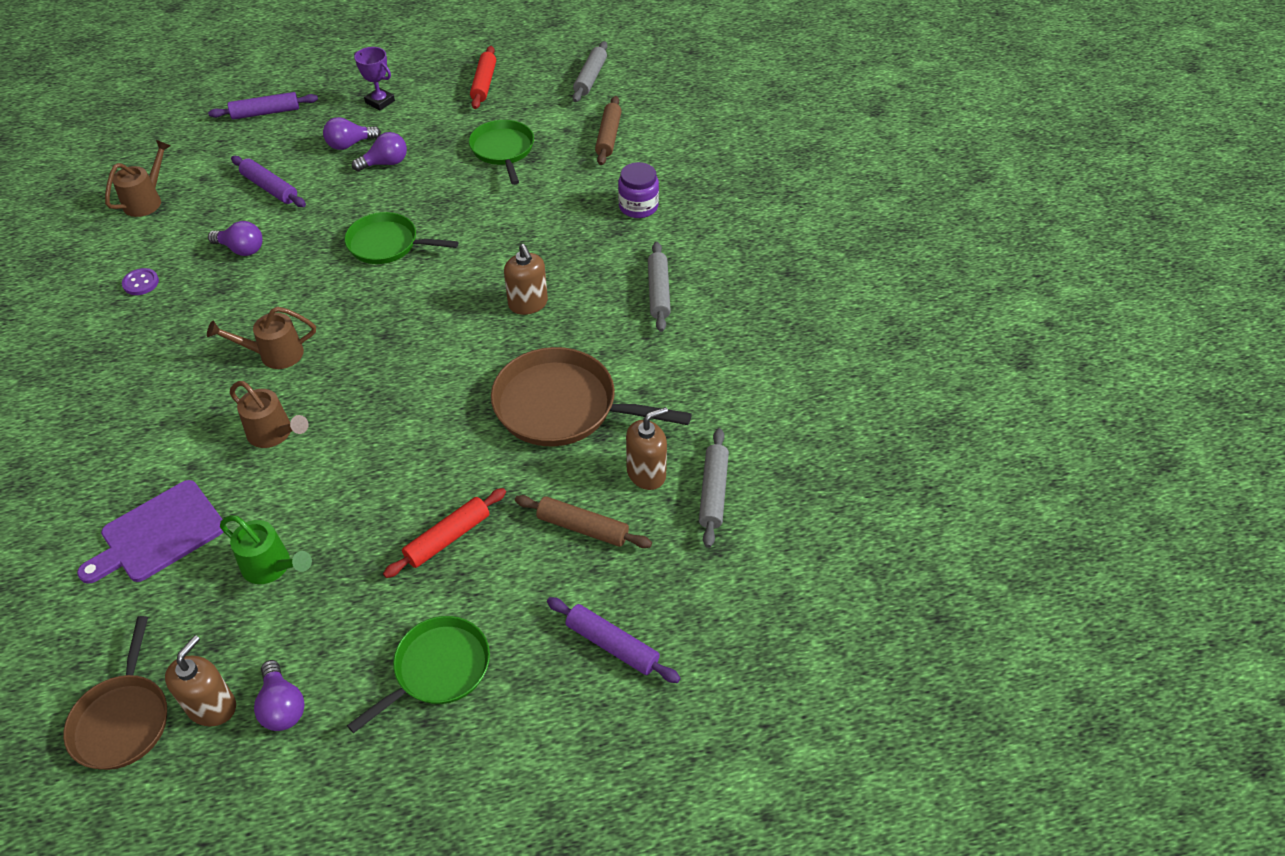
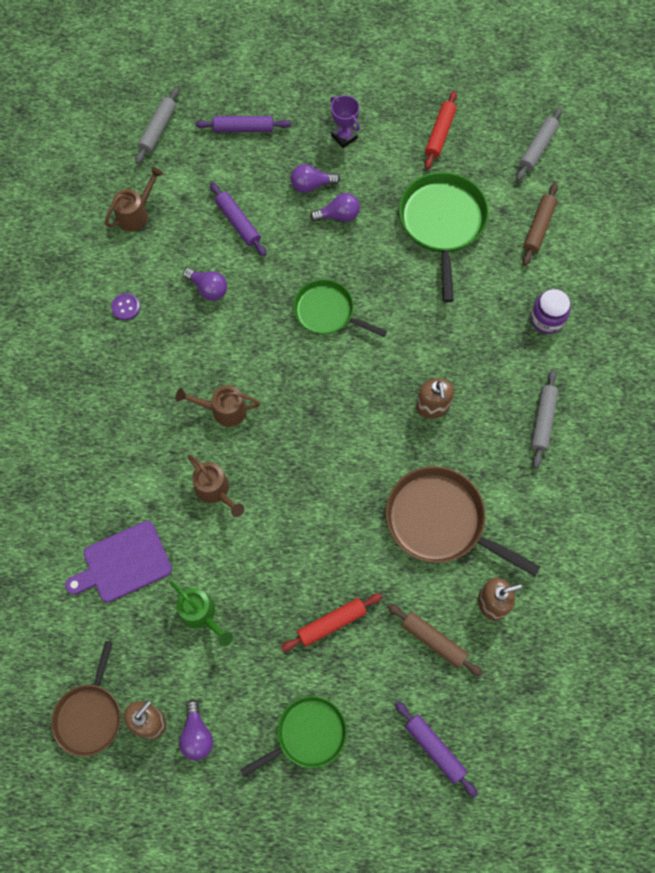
camera: 15 degrees right, 20 degrees up
(503, 150) = (442, 223): green pan -> green pan, size x1.53
(713, 492) = (540, 634): grey rolling pin -> grey rolling pin (158, 129)

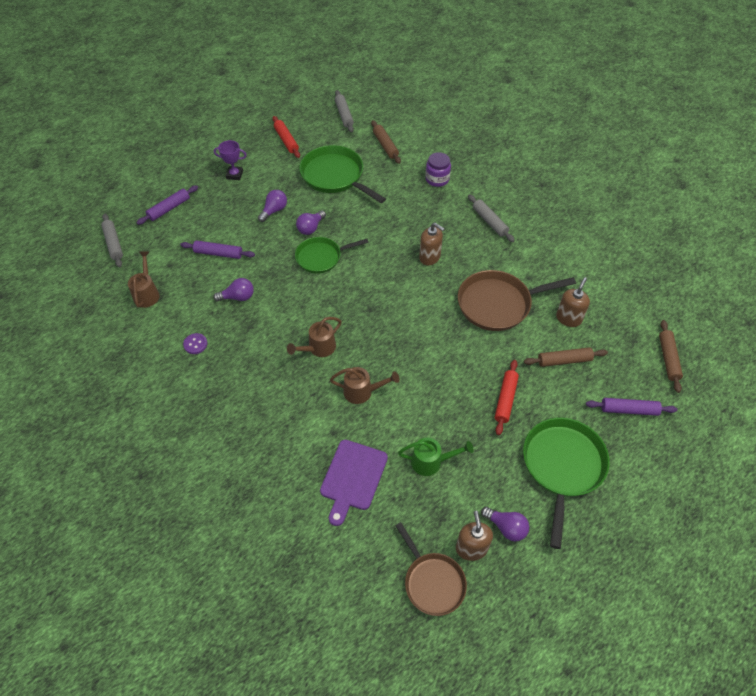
camera: 45 degrees left, 15 degrees down
(308, 734) = (562, 466): green pan -> green pan, size x1.53
(311, 185) = (241, 208): purple light bulb -> purple light bulb (311, 228)
(540, 741) = (668, 359): none -> brown rolling pin

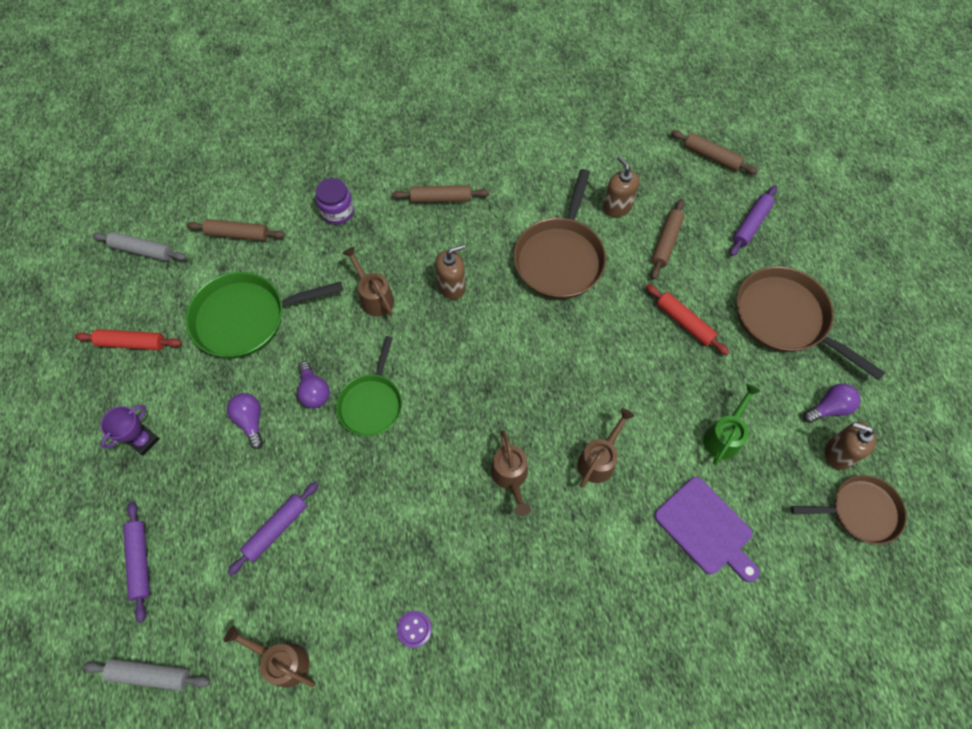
camera: 60 degrees left, 10 degrees up
(238, 297) = (370, 537): purple light bulb -> none
(392, 224) = (374, 297): none -> brown watering can
(490, 222) = (441, 198): grey rolling pin -> brown rolling pin
(562, 466) = (785, 318): green pan -> brown pan

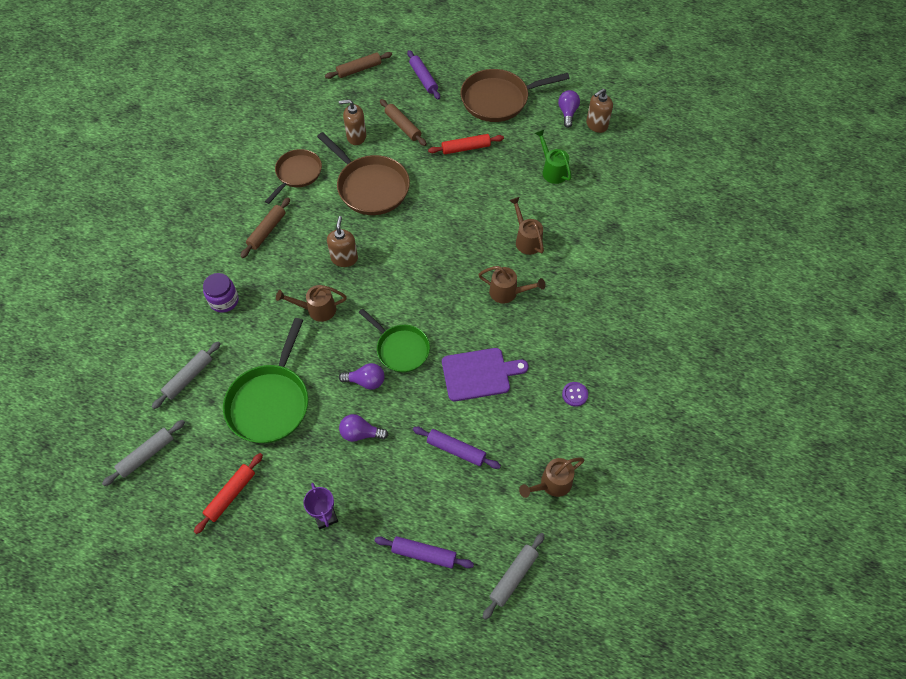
camera: 60 degrees left, 5 degrees down
(238, 234) = (188, 377): brown rolling pin -> grey rolling pin
(276, 529) = (456, 450): purple rolling pin -> purple rolling pin turned 45 degrees counterclockwise
(706, 528) = (602, 210): purple cutting board -> purple cutting board (479, 374)
(860, 511) = (635, 135): brown pan -> brown pan (297, 174)

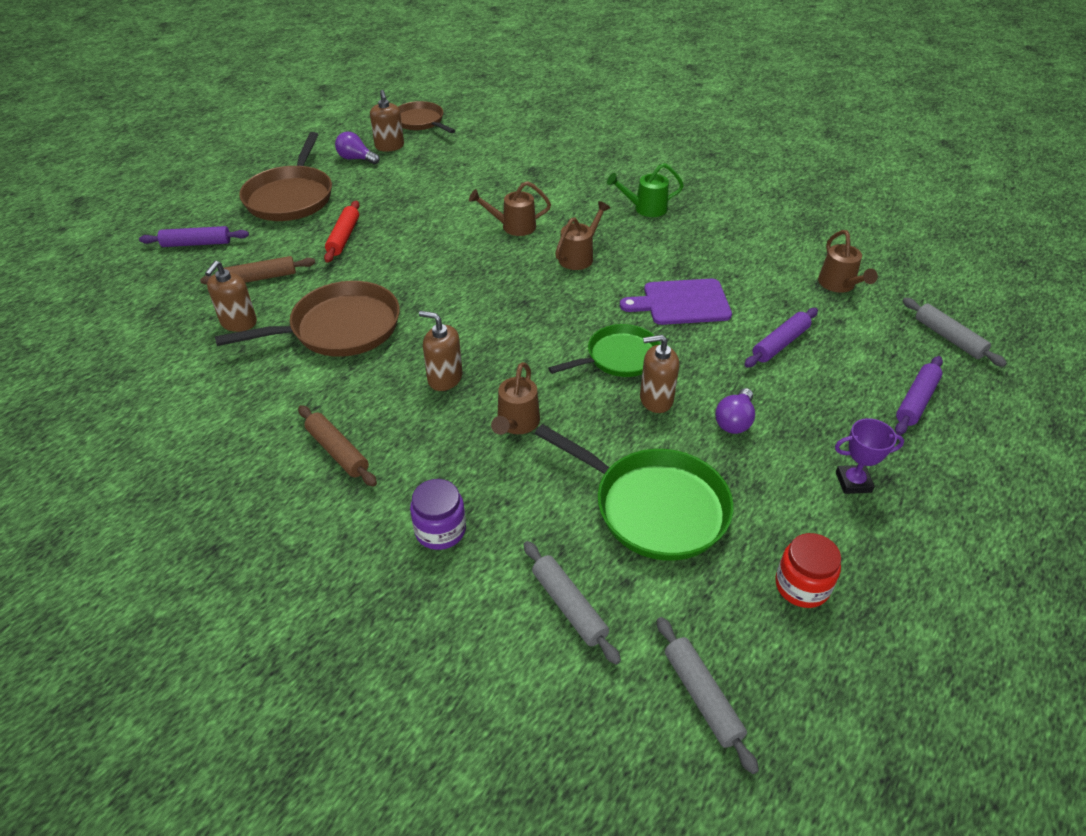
camera: 70 degrees left, 15 degrees down
(231, 495) = (802, 586): red rolling pin -> red jar
(297, 174) = (254, 395): brown pan -> brown pan (420, 121)
(359, 69) = (117, 294): brown rolling pin -> none
(366, 381) = (656, 399): purple light bulb -> brown soap dispenser
(479, 374) = (682, 303): purple cutting board -> purple cutting board turned 105 degrees counterclockwise
(552, 170) = (429, 187): green watering can -> green watering can (645, 208)
(574, 394) = (733, 244): purple button -> none

